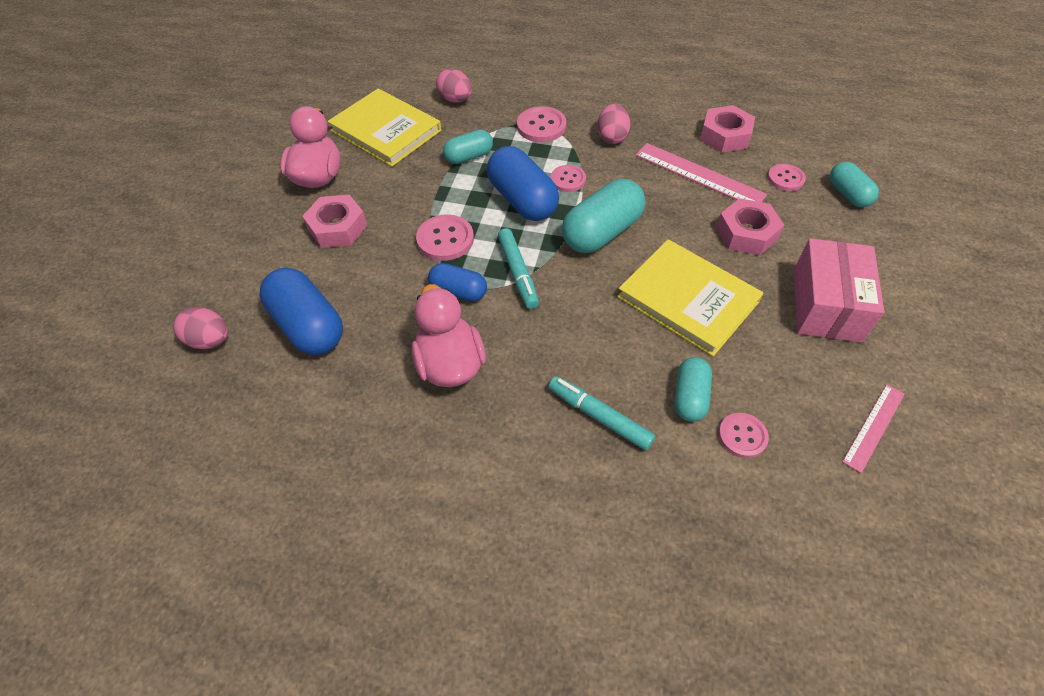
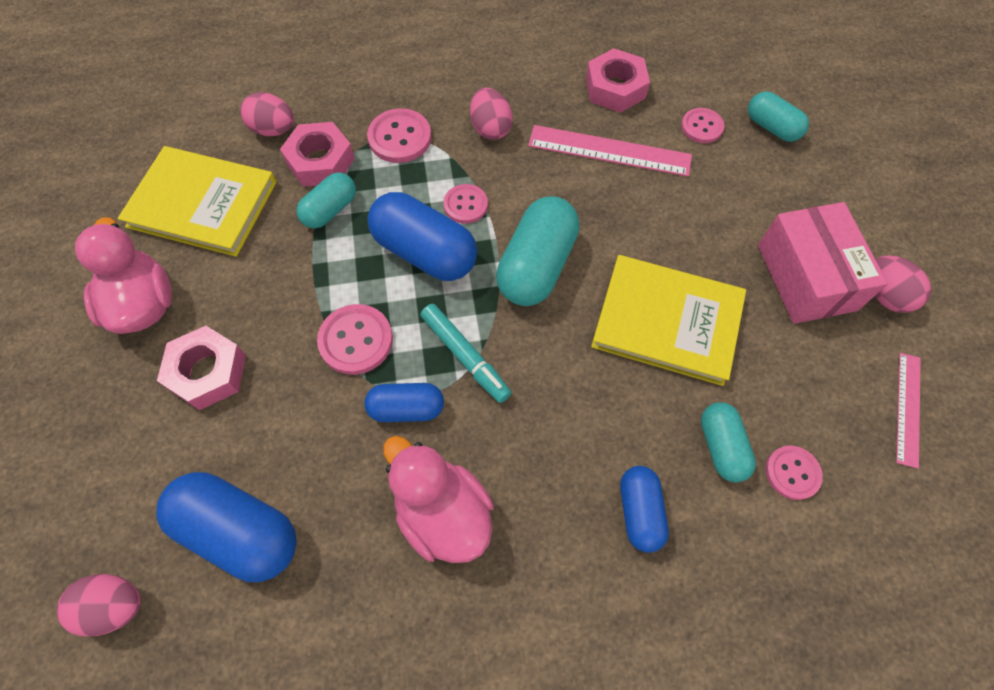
camera: 25 degrees left, 10 degrees up
(599, 416) = (639, 511): turquoise marker -> blue capsule
(746, 233) = (691, 213): pink nut -> pink nut (320, 161)
(893, 339) = (885, 295): none -> pink egg

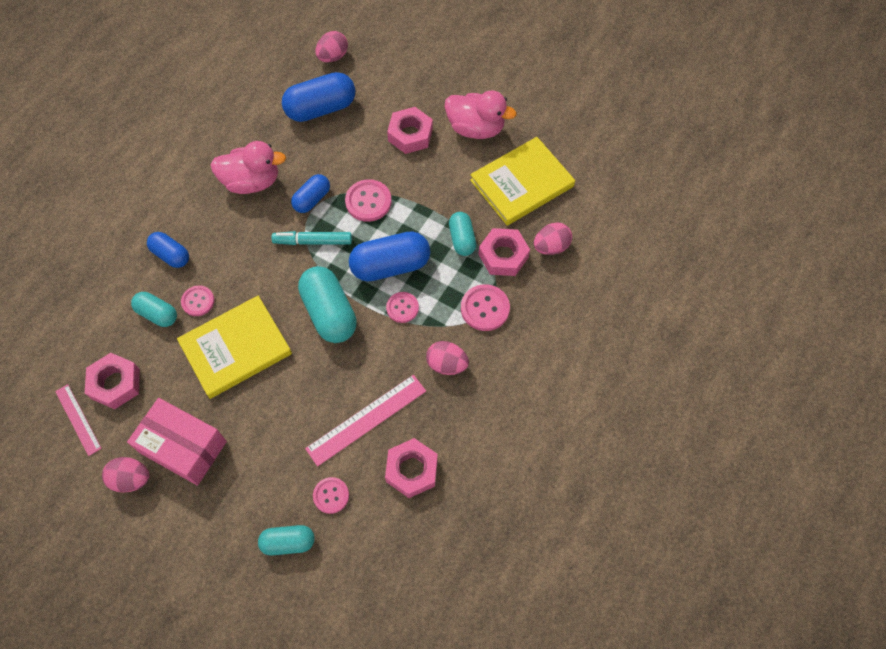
camera: 130 degrees right, 0 degrees up
(792, 473) = (115, 333): pink button -> pink button (198, 301)
(835, 409) = (115, 383): none -> pink nut

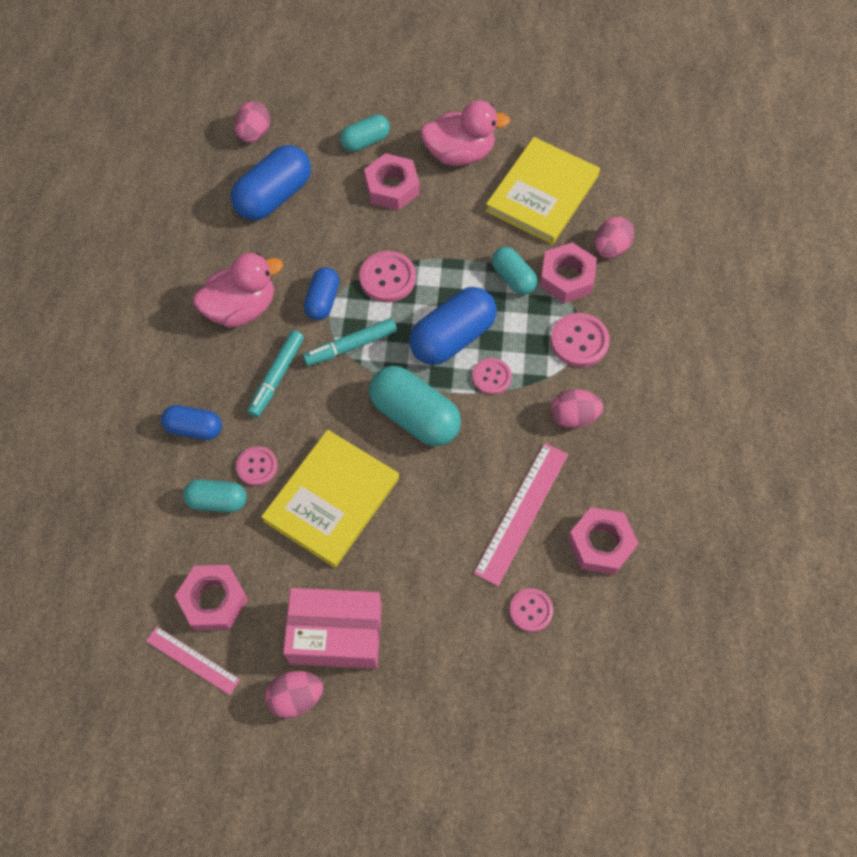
camera: 25 degrees left, 0 degrees up
(248, 242) = (277, 377): none -> turquoise marker
(288, 542) = (514, 682): turquoise capsule -> turquoise capsule (365, 141)

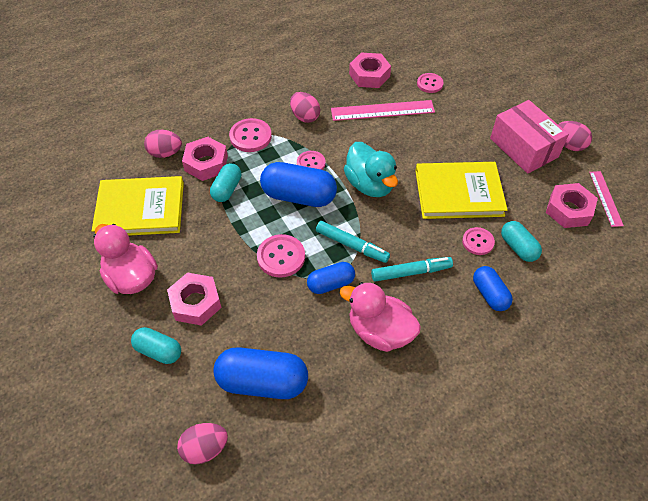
camera: 125 degrees left, 10 degrees down
(415, 416) = (370, 184): turquoise capsule -> turquoise duck

